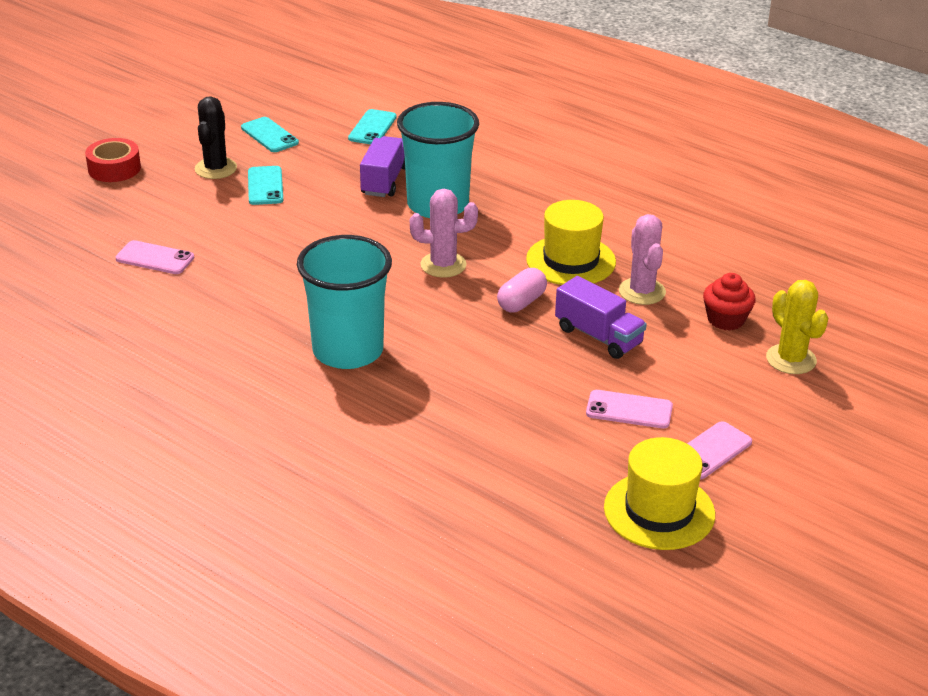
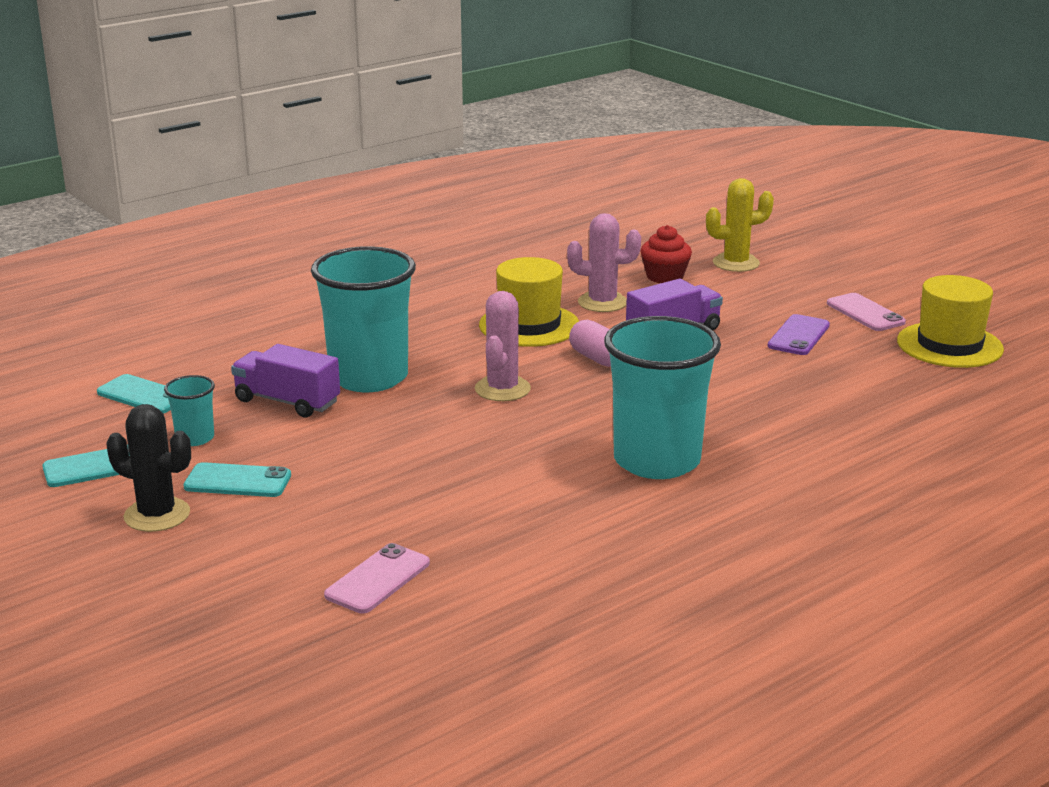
camera: 75 degrees left, 10 degrees down
(114, 168) = (81, 603): red tape -> none
(318, 159) = (195, 438): none -> turquoise cup
(629, 410) = (798, 336): pink phone -> purple phone

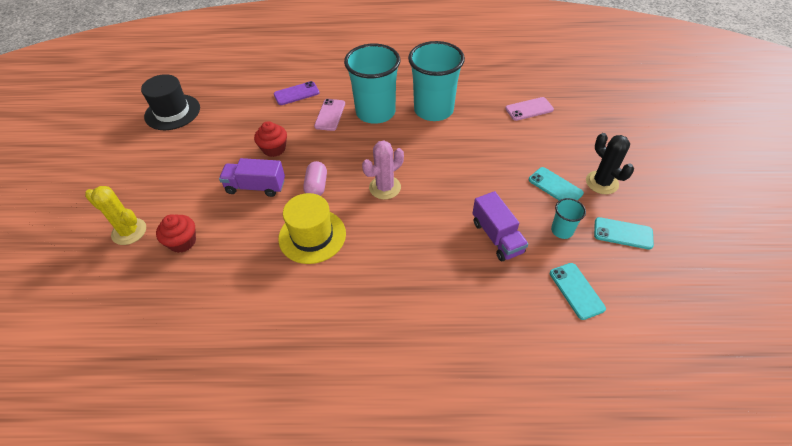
camera: 140 degrees left, 25 degrees up
(369, 377) = (439, 235): turquoise cup -> turquoise cup (433, 110)
(602, 302) = (249, 235): pink cactus -> none
(724, 367) = (274, 149): none -> red cupcake
(798, 336) = (212, 151): purple phone -> purple phone (296, 93)
(865, 313) = (159, 150): pink phone -> pink phone (330, 115)
(949, 345) = (172, 112): yellow hat -> black hat

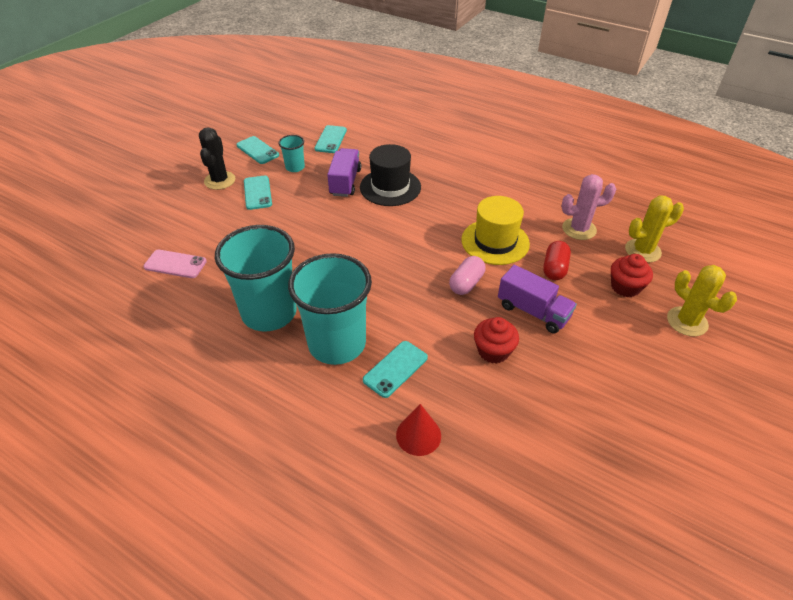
camera: 150 degrees left, 5 degrees down
(166, 292) = (642, 251): none -> yellow cactus
(172, 112) = (633, 501): black hat -> black hat (390, 187)
(249, 232) = (554, 268): none -> red capsule
(296, 93) = (418, 435): purple phone -> red cone
(330, 115) = (395, 369): pink phone -> turquoise phone
(385, 187) = (400, 253): pink cactus -> pink cactus (579, 229)

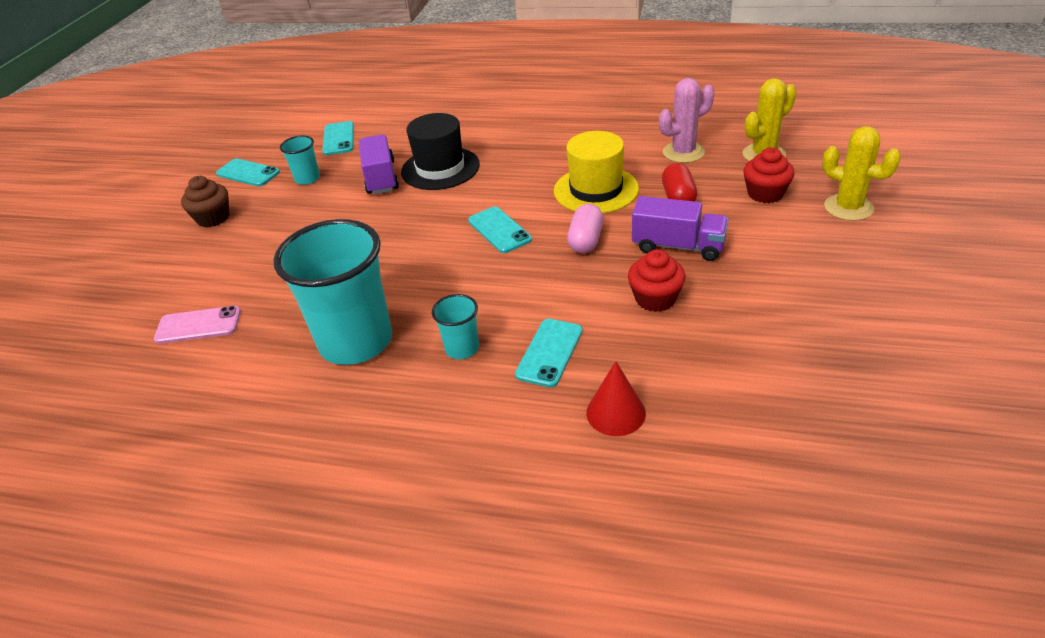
camera: 15 degrees left, 5 degrees down
(220, 180) = (213, 218): black cactus -> brown cupcake
(257, 193) = (272, 218): turquoise phone -> turquoise phone (499, 230)
(337, 343) = (462, 348): turquoise cup -> turquoise cup, size x0.45

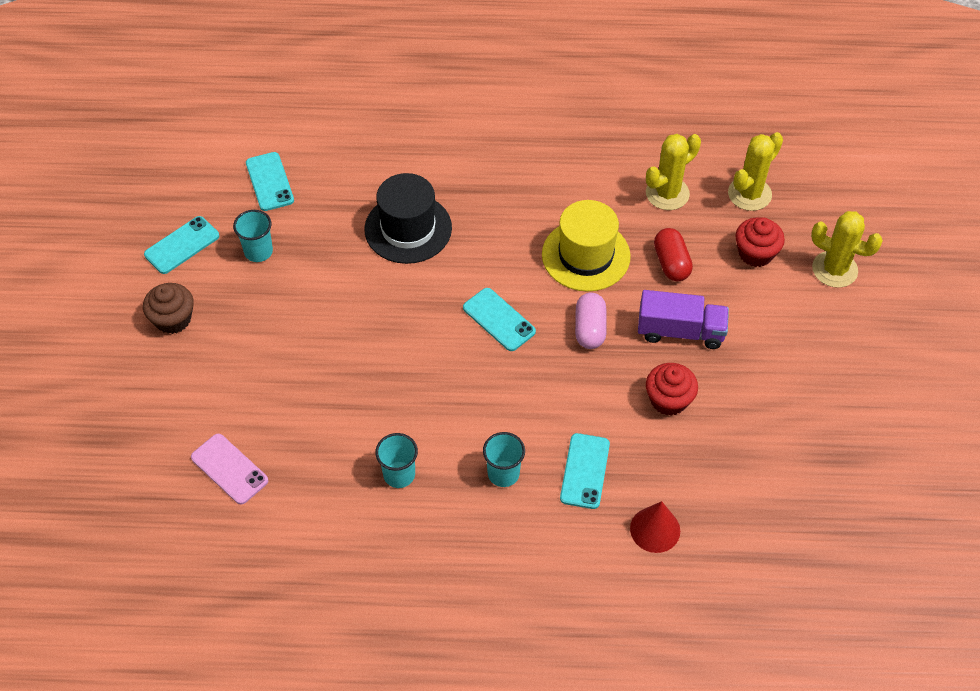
camera: 15 degrees left, 15 degrees up
(198, 325) = (229, 469): pink phone -> pink phone turned 60 degrees clockwise
(248, 173) = (182, 245): turquoise phone -> turquoise phone turned 60 degrees counterclockwise
(356, 341) = (399, 474): turquoise cup -> turquoise cup, size x0.45
(381, 177) = (344, 246): purple truck -> none
(683, 152) = (667, 193): pink cactus -> yellow cactus

